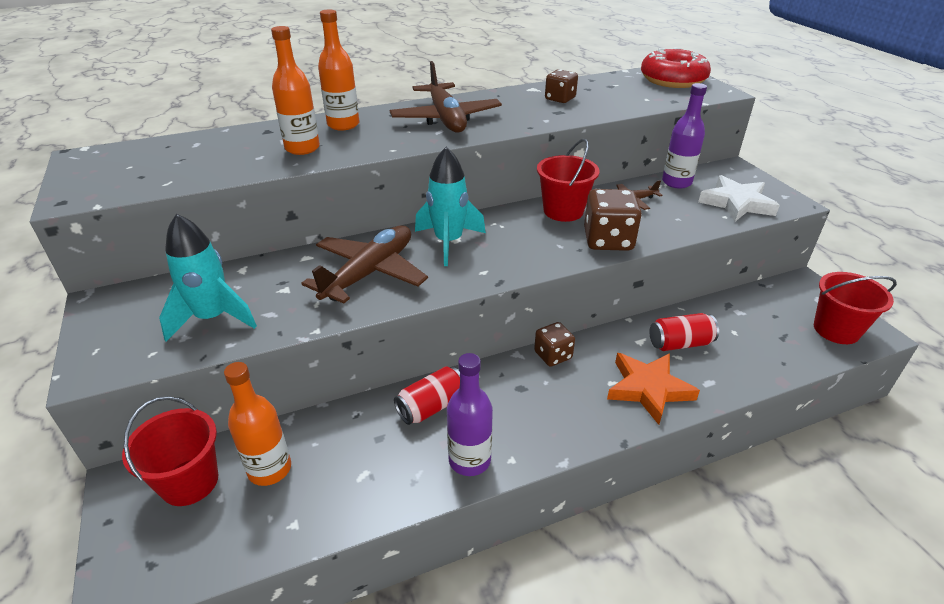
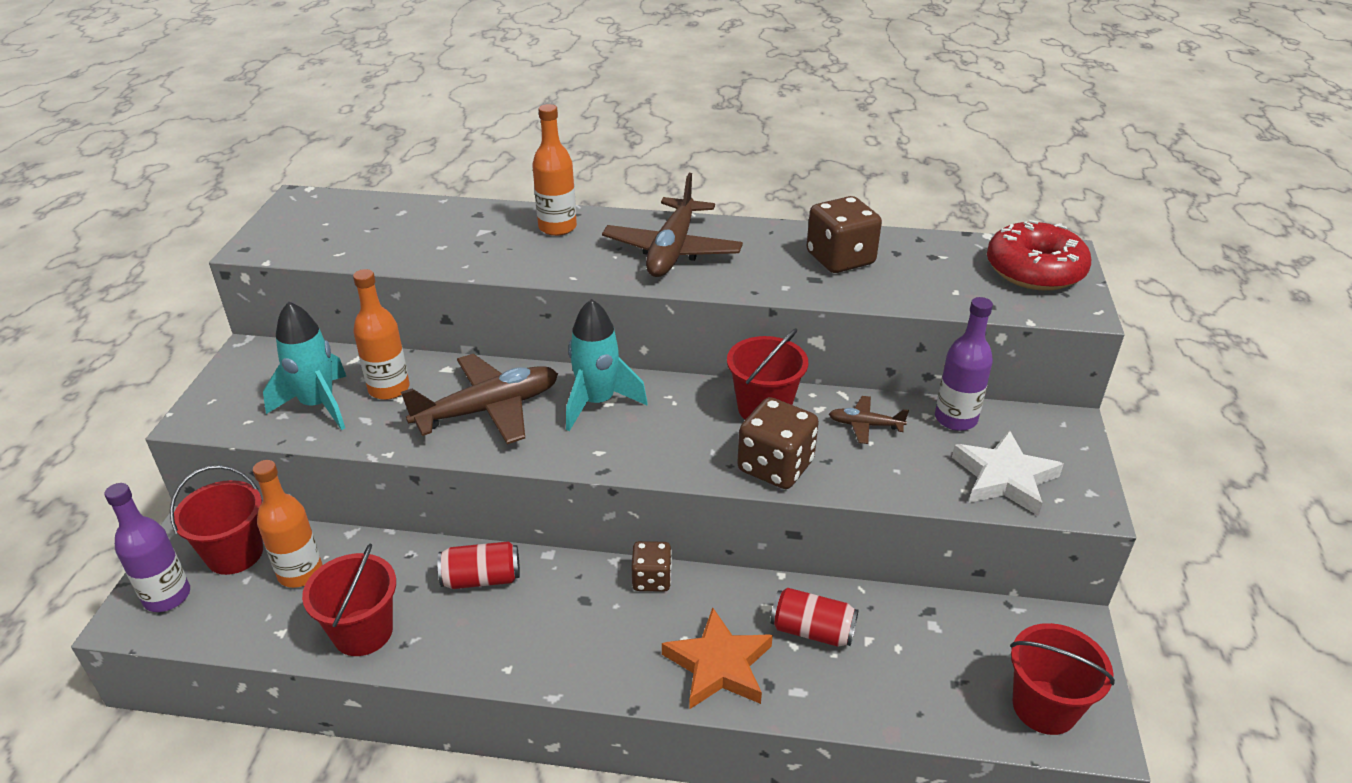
camera: 30 degrees right, 0 degrees up
(302, 148) = (489, 248): orange bottle -> orange bottle (389, 389)
(370, 489) = (363, 632): none -> red bucket
(469, 460) = (469, 649): purple bottle -> purple bottle (167, 596)
(560, 99) = (840, 259): brown dice -> brown dice, size x1.61

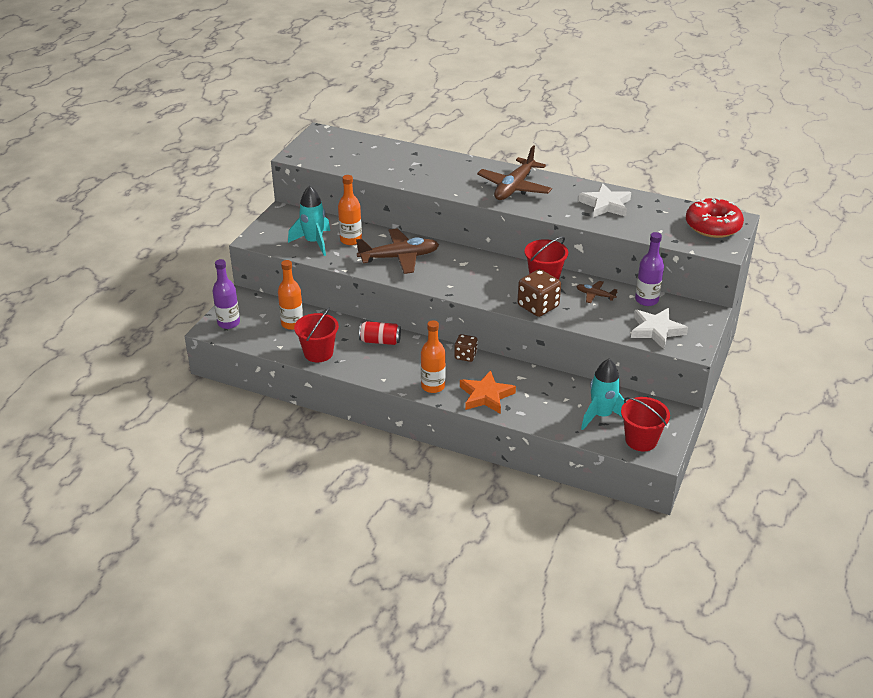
camera: 15 degrees right, 0 degrees up
(235, 554) = (262, 310): red bucket -> none
(557, 227) = (456, 166): orange bottle -> orange bottle (433, 386)
(597, 402) = (456, 263): turquoise rocket -> turquoise rocket (601, 415)
(812, 631) = (539, 390): red can -> none
(840, 259) = (605, 205): brown dice -> white star

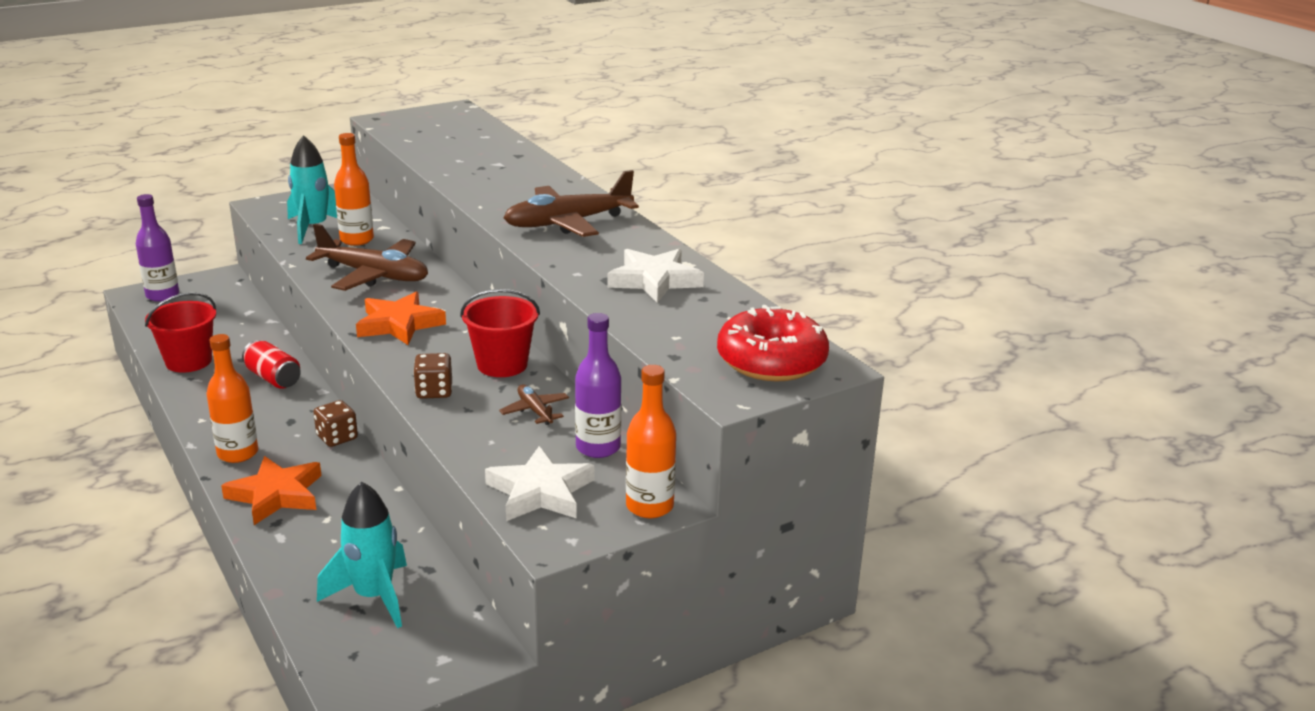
camera: 35 degrees right, 10 degrees down
(292, 324) = (219, 322): orange bottle -> orange bottle (649, 506)
(461, 279) = (399, 324): none -> orange star
(538, 306) = (434, 391): brown dice -> brown dice, size x0.62
(641, 440) = (369, 660): red bucket -> none

